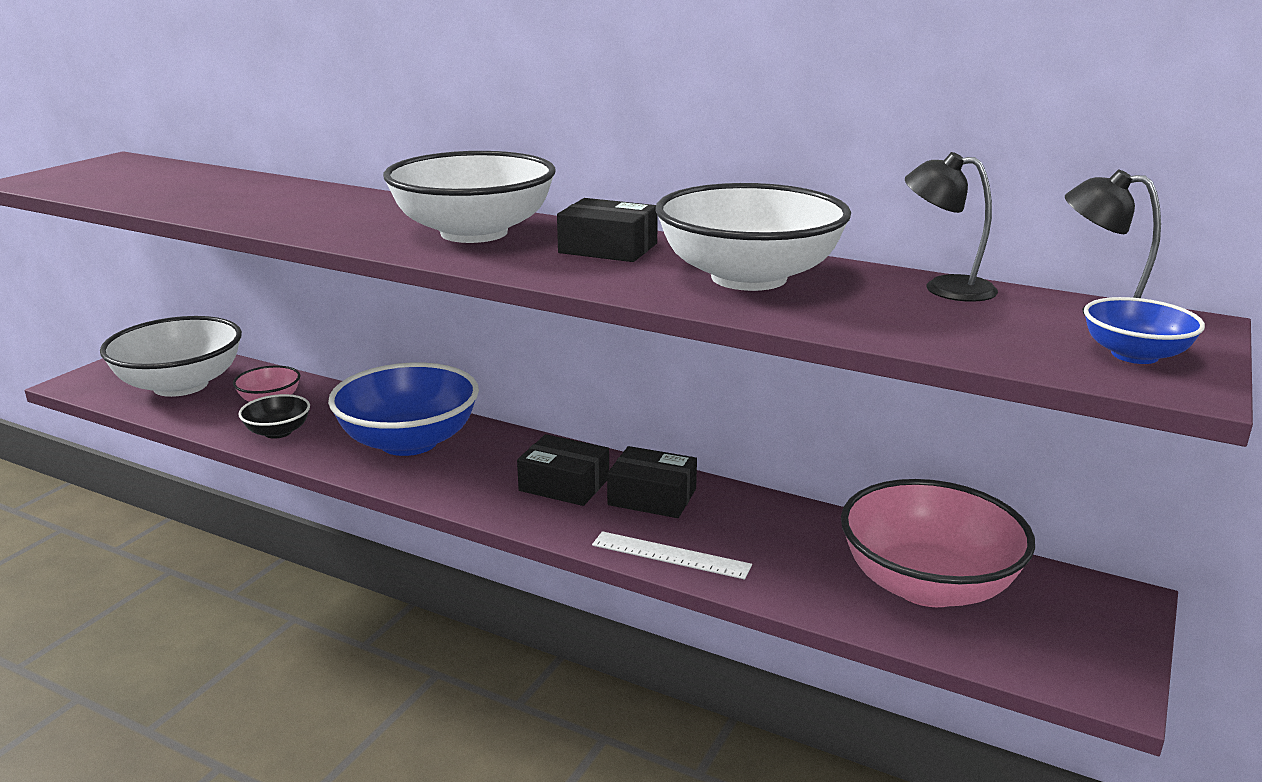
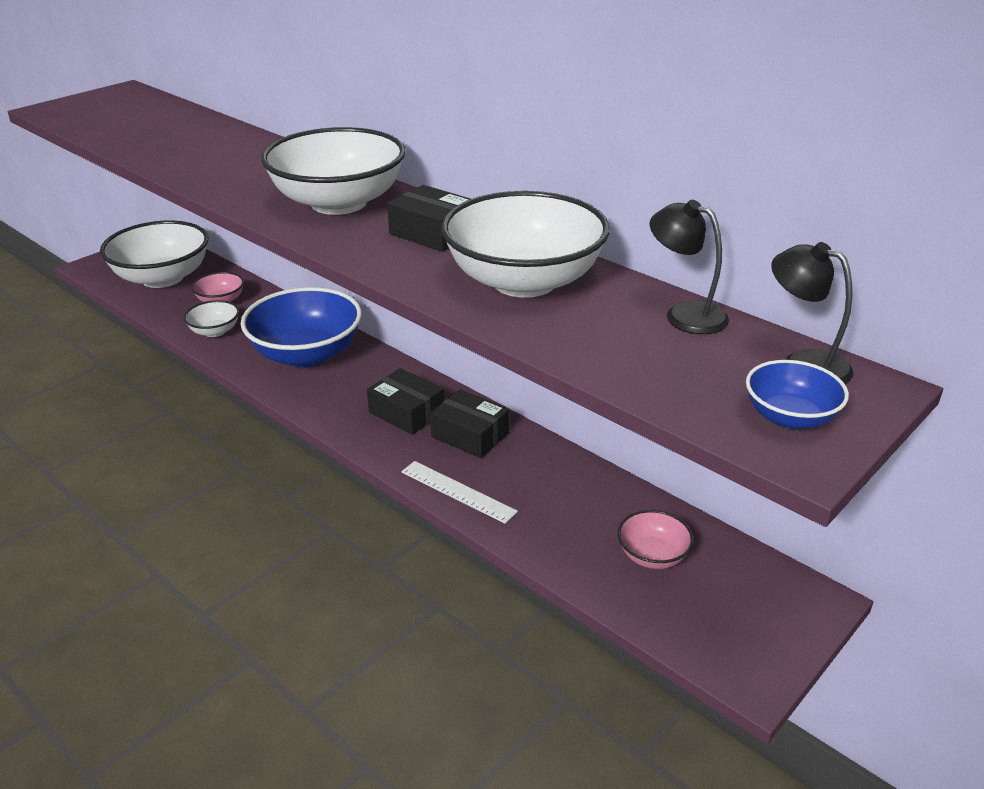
camera: 15 degrees right, 10 degrees up
(278, 432) = (215, 331): black bowl -> white bowl
(927, 585) = (652, 555): pink bowl -> pink bowl, size x0.48

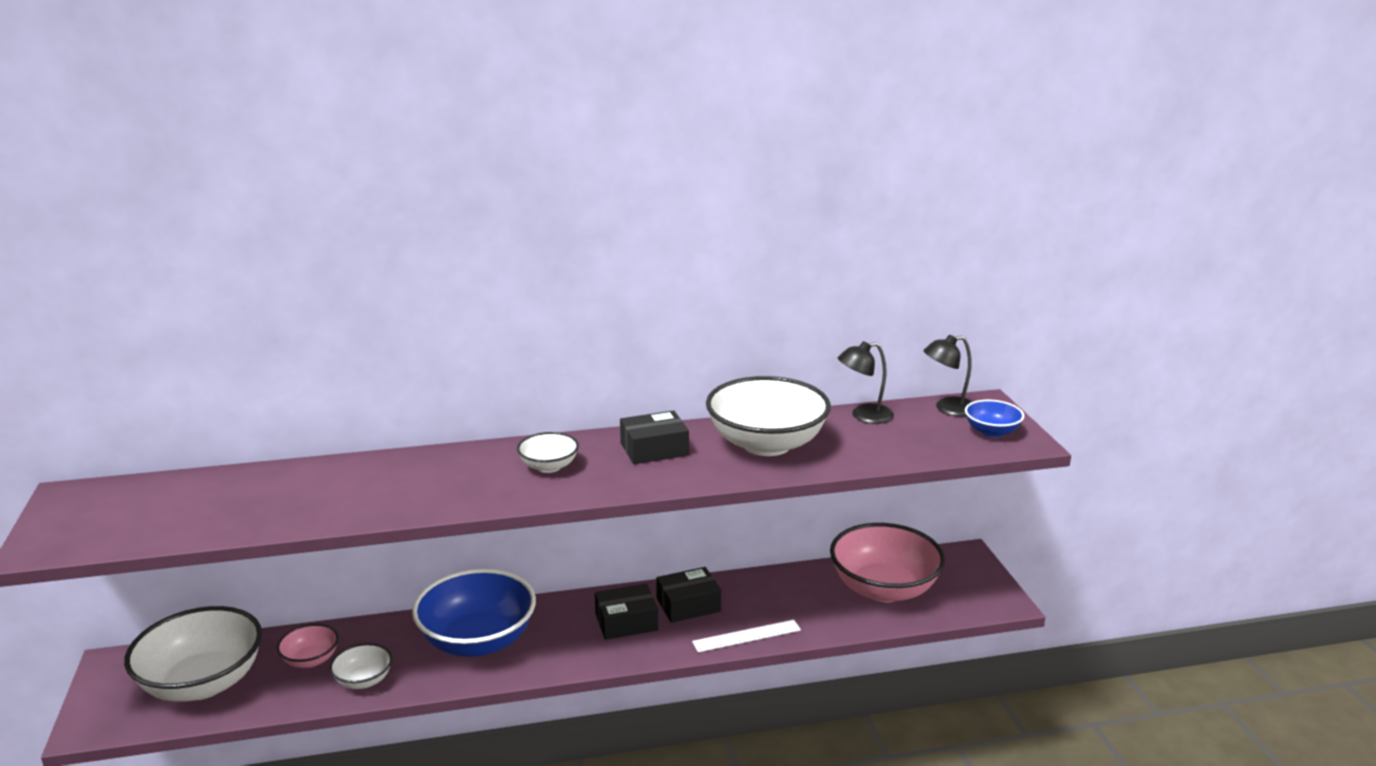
camera: 55 degrees left, 10 degrees down
(339, 203) = (549, 466): white bowl -> white bowl, size x0.48
(652, 555) = (884, 589): pink bowl -> pink bowl, size x2.08

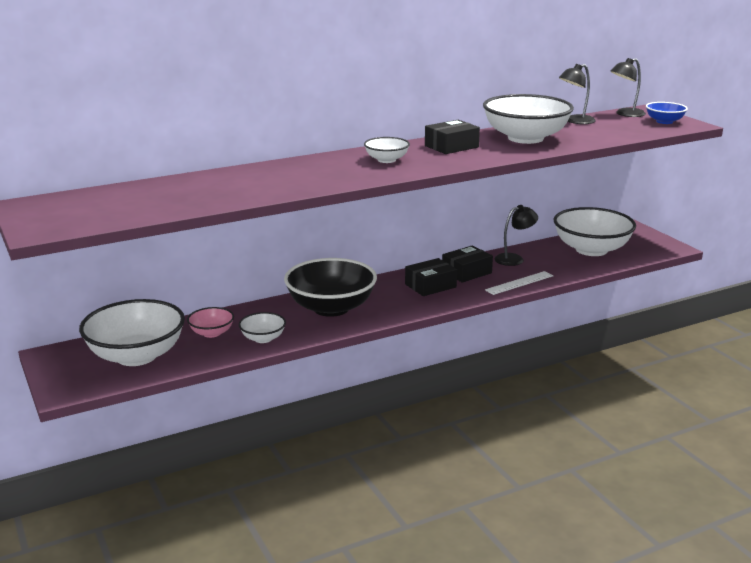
camera: 15 degrees left, 0 degrees up
(478, 641) = (331, 308): blue bowl -> black bowl
(767, 590) = (514, 259): none -> black lamp
(884, 589) = (591, 250): pink bowl -> white bowl

